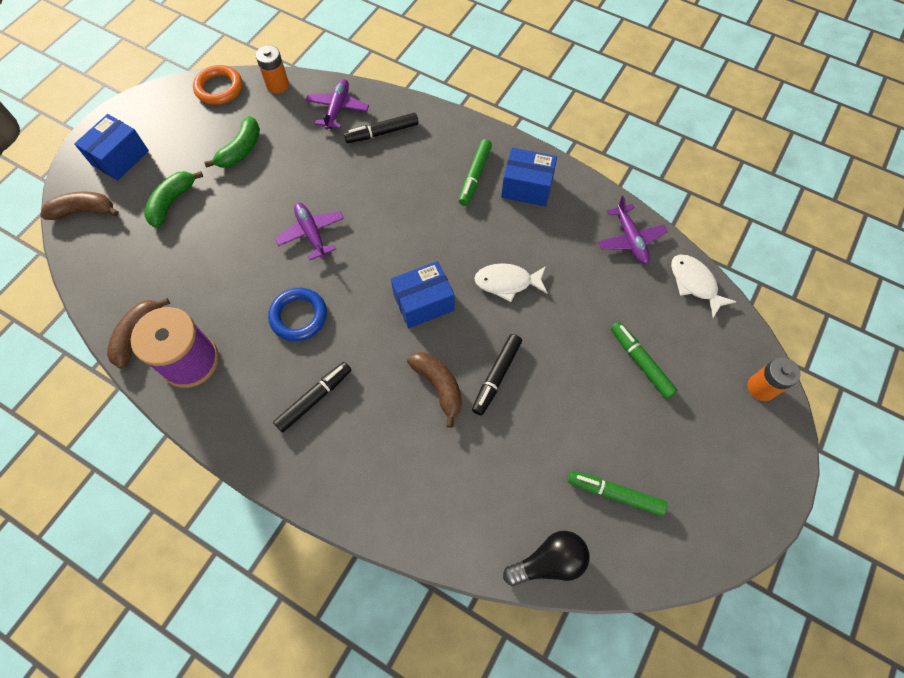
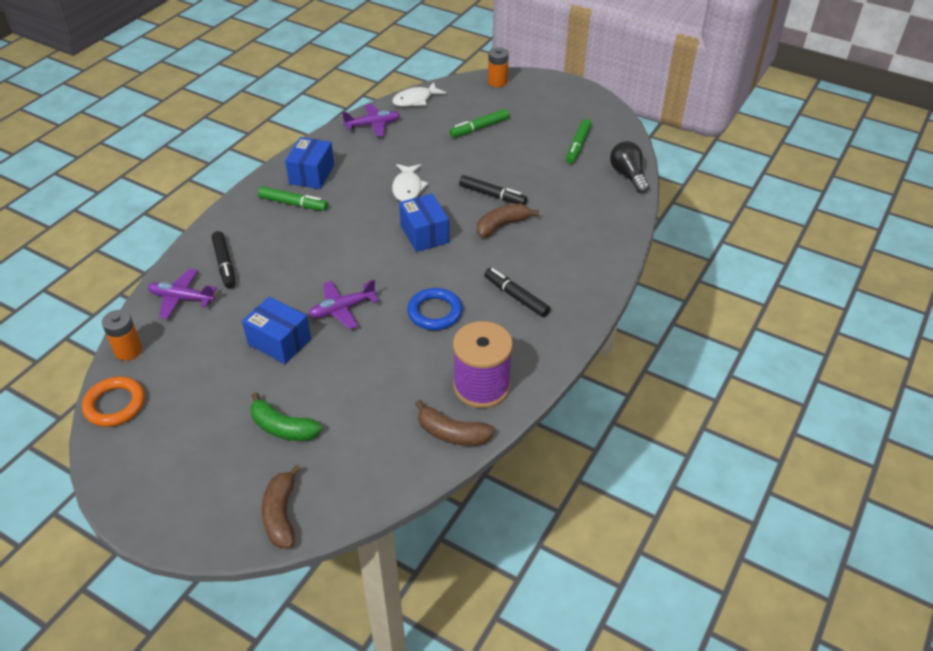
camera: 90 degrees left, 20 degrees down
(120, 158) = (203, 491): blue box -> blue box (279, 342)
(241, 150) = (220, 374): green banana -> none

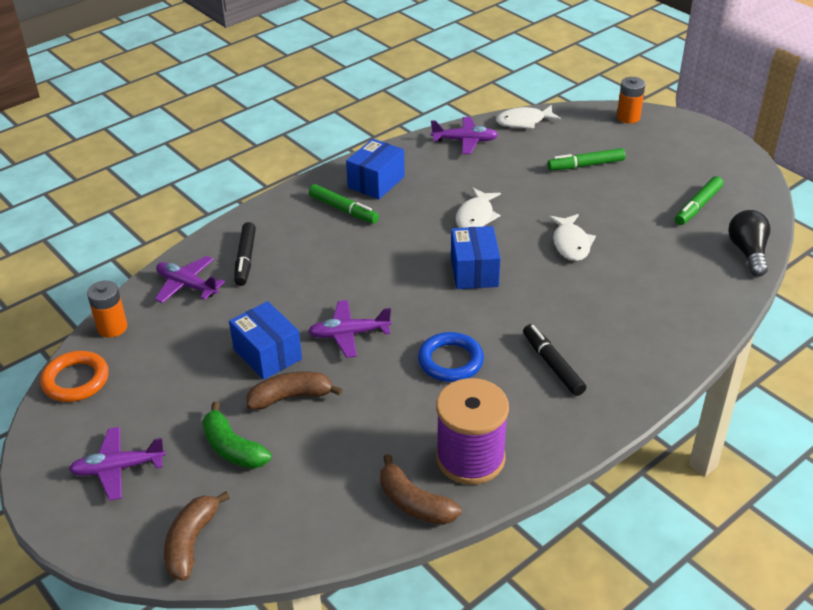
camera: 20 degrees right, 5 degrees down
(189, 471) = (118, 468): none -> purple plane
(492, 195) = (571, 243): black marker -> white fish
(502, 225) = (568, 280): brown banana -> brown banana (291, 397)

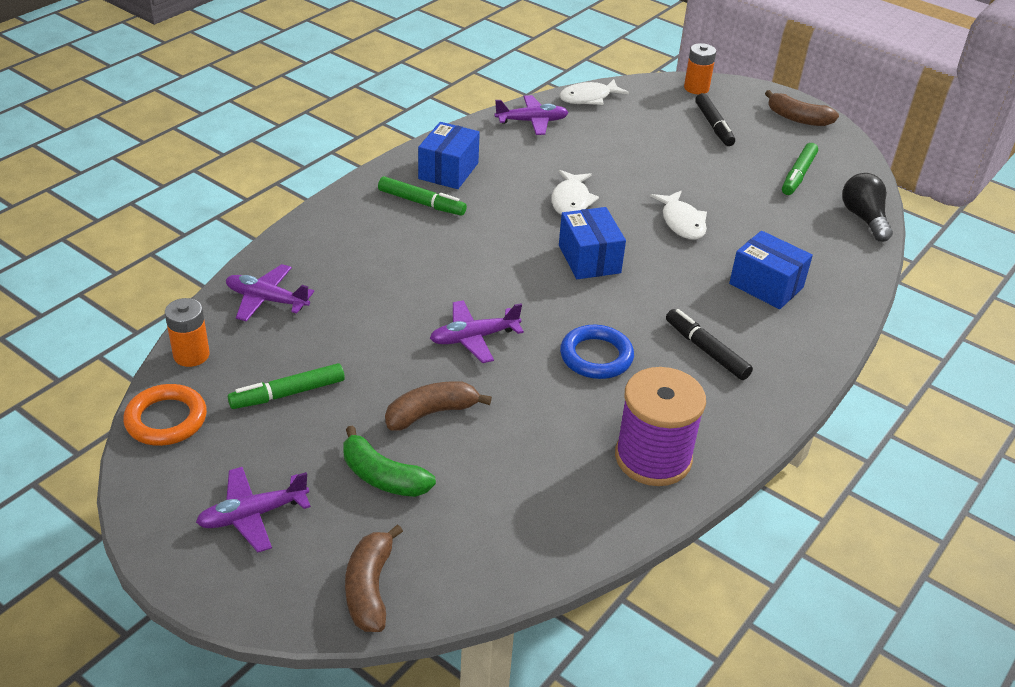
camera: 15 degrees left, 0 degrees up
(245, 259) = (326, 265): black marker -> black marker (713, 126)
(267, 354) = (388, 368): blue box -> blue box (766, 285)
(414, 503) = (609, 513): brown banana -> brown banana (797, 118)
(586, 165) = (669, 140): green marker -> green marker (288, 393)

